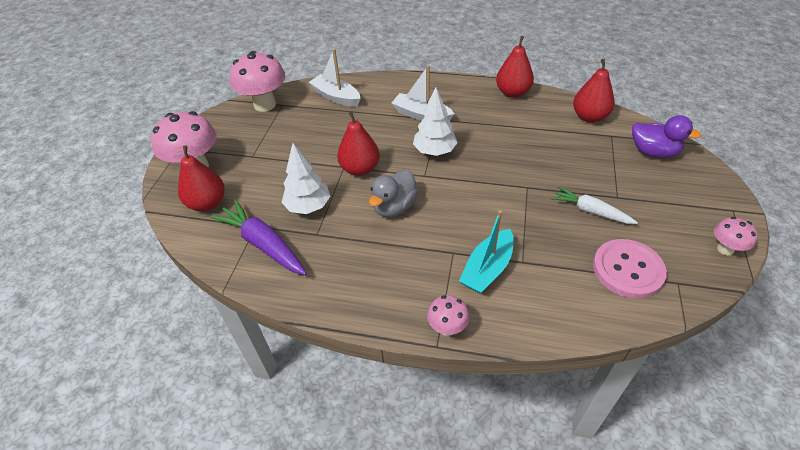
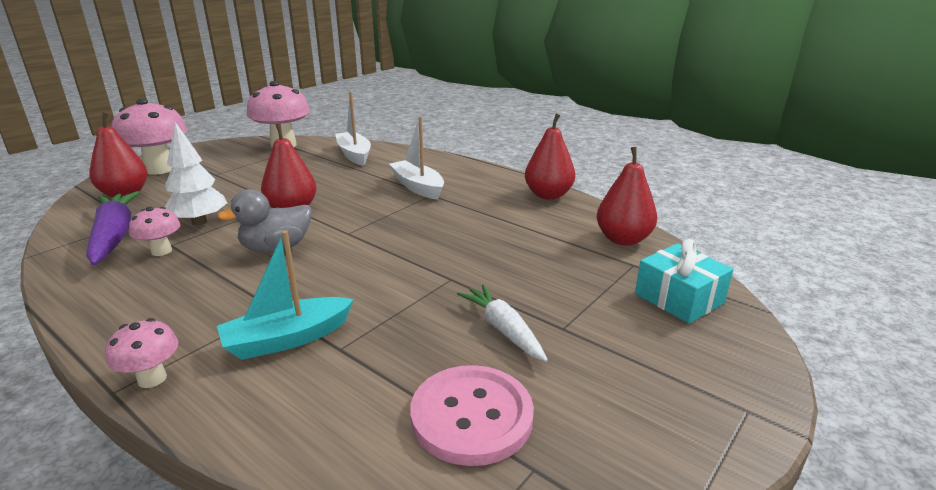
camera: 25 degrees right, 20 degrees down
(434, 151) = (388, 217): white tree -> none
(653, 152) = (679, 298): purple duck -> turquoise gift
(725, 249) = (675, 457): pink mushroom -> pink mushroom (161, 251)

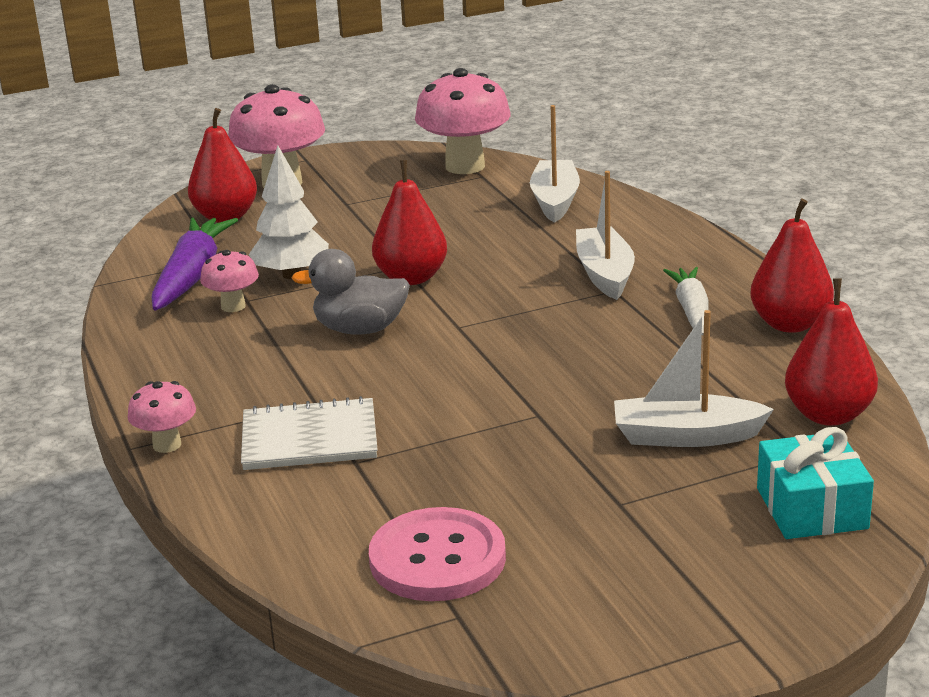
camera: 30 degrees right, 0 degrees up
(287, 339) = (309, 438): turquoise boat -> white notebook
(503, 329) = (547, 487): white carrot -> white carrot (691, 310)
(558, 270) = (686, 436): none -> white boat

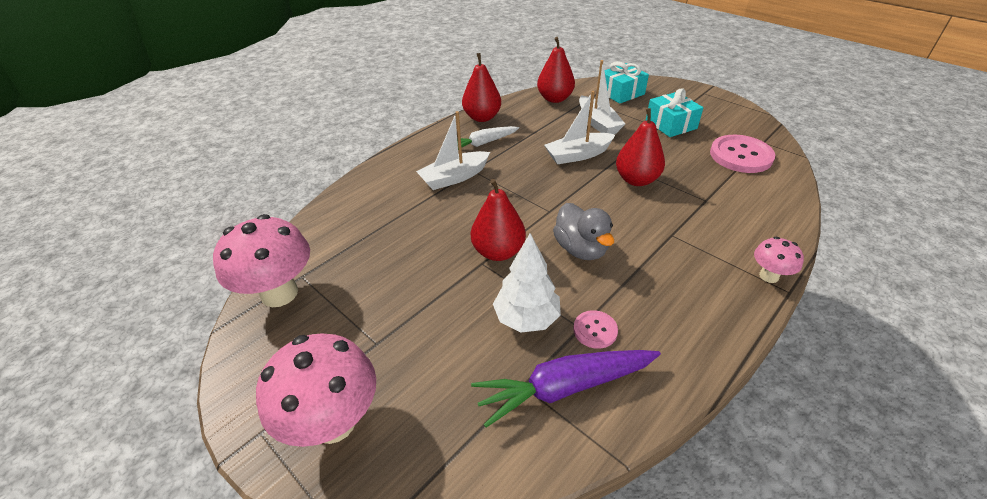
camera: 115 degrees left, 15 degrees up
(226, 217) = (431, 431): red pear -> red pear (636, 180)
(233, 306) = (595, 330): pink mushroom -> pink button
(309, 438) = (704, 222): white notebook -> none
(555, 201) = (347, 224): white boat -> white boat (578, 155)
(618, 522) = (671, 124): none -> turquoise gift

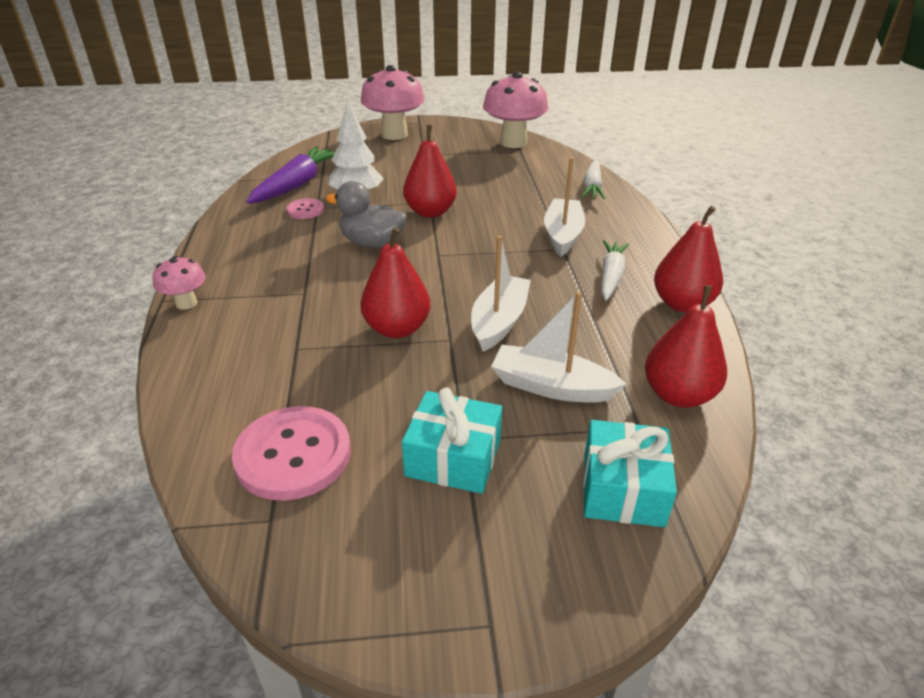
camera: 130 degrees right, 5 degrees down
(355, 198) = (592, 187): none -> white carrot

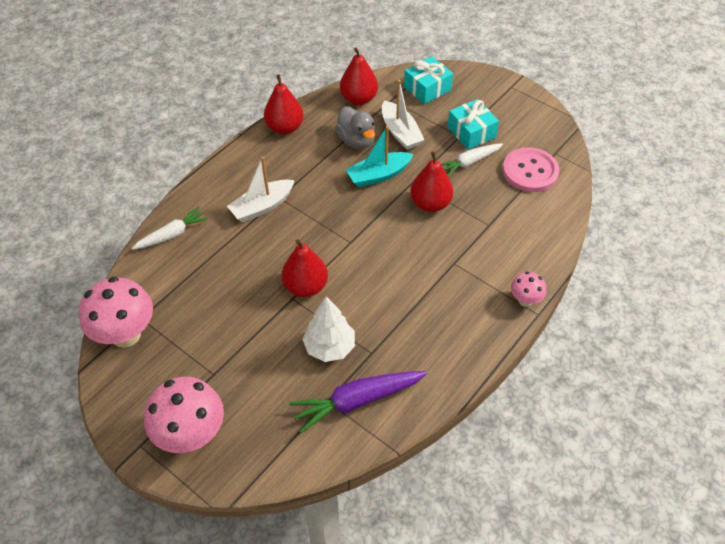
camera: 135 degrees left, 15 degrees up
(305, 210) = (382, 354): pink button -> none
(372, 243) = (375, 281): grey duck -> grey duck (356, 141)
(499, 321) = (378, 175): white boat -> turquoise boat
(611, 276) = (287, 163): white carrot -> white carrot (469, 162)

